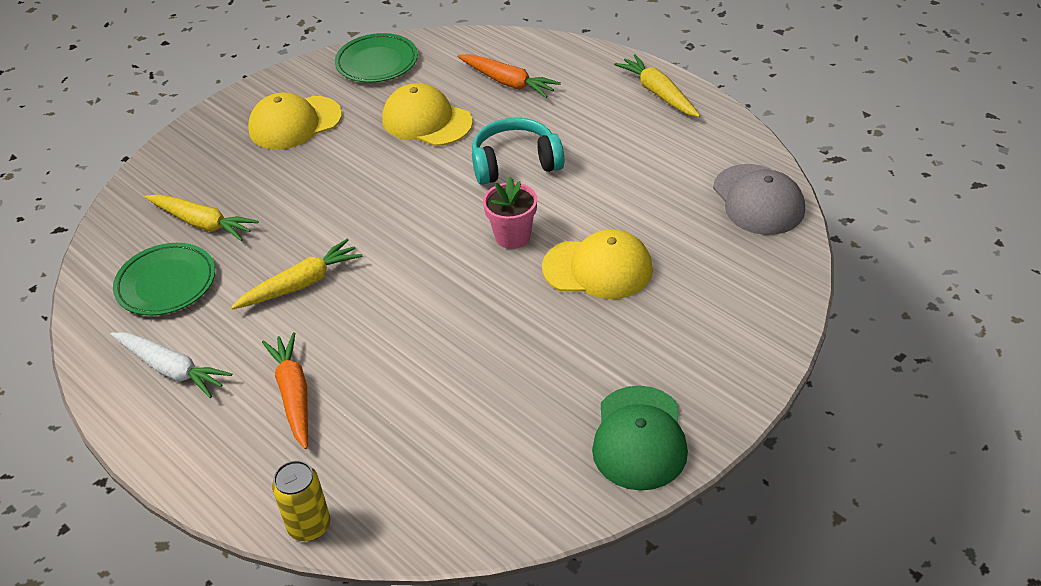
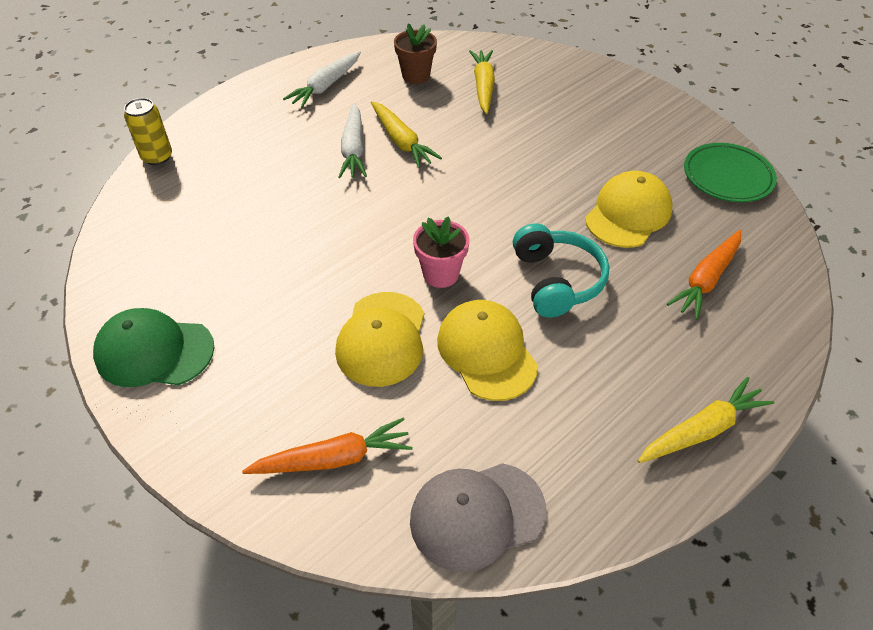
camera: 90 degrees right, 5 degrees up
(166, 283) = (416, 76): green plate -> brown flower pot
(202, 223) = (483, 86): yellow carrot -> yellow carrot turned 150 degrees clockwise
(294, 395) = (281, 144): orange carrot -> orange carrot (333, 459)
(295, 123) = (619, 127): yellow cap -> yellow cap (486, 352)
(311, 324) = (353, 149): none -> white carrot

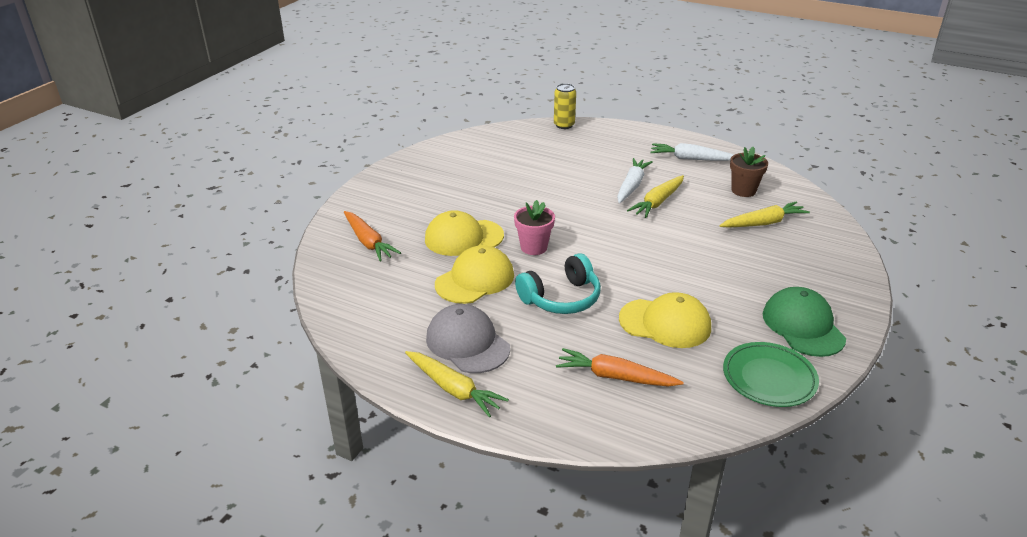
camera: 70 degrees right, 15 degrees down
(154, 351) = (415, 170): green cap -> green cap (803, 326)
(353, 149) = (632, 186): white carrot -> white carrot turned 135 degrees clockwise
(477, 515) = (348, 300): grey cap -> grey cap (467, 343)

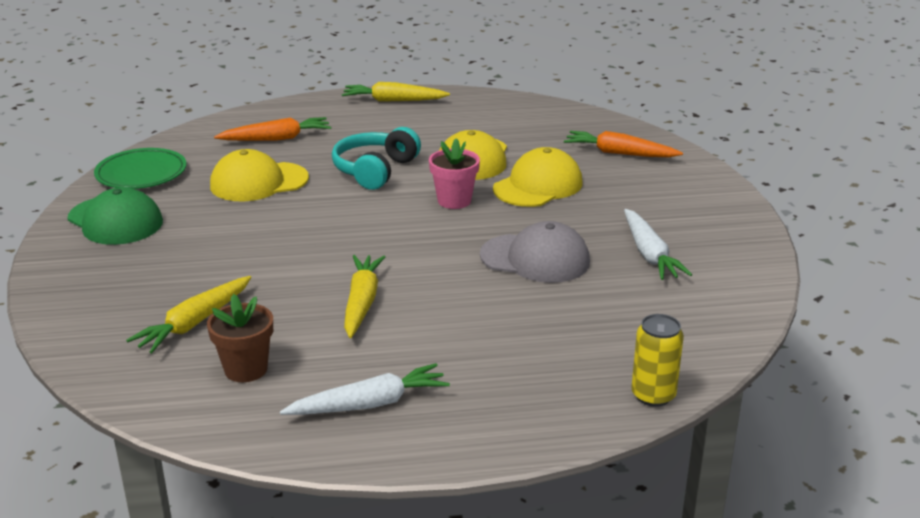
camera: 145 degrees right, 5 degrees down
(467, 343) = (418, 122): grey cap -> grey cap (535, 258)
(632, 186) = (419, 315): white carrot -> white carrot (649, 254)

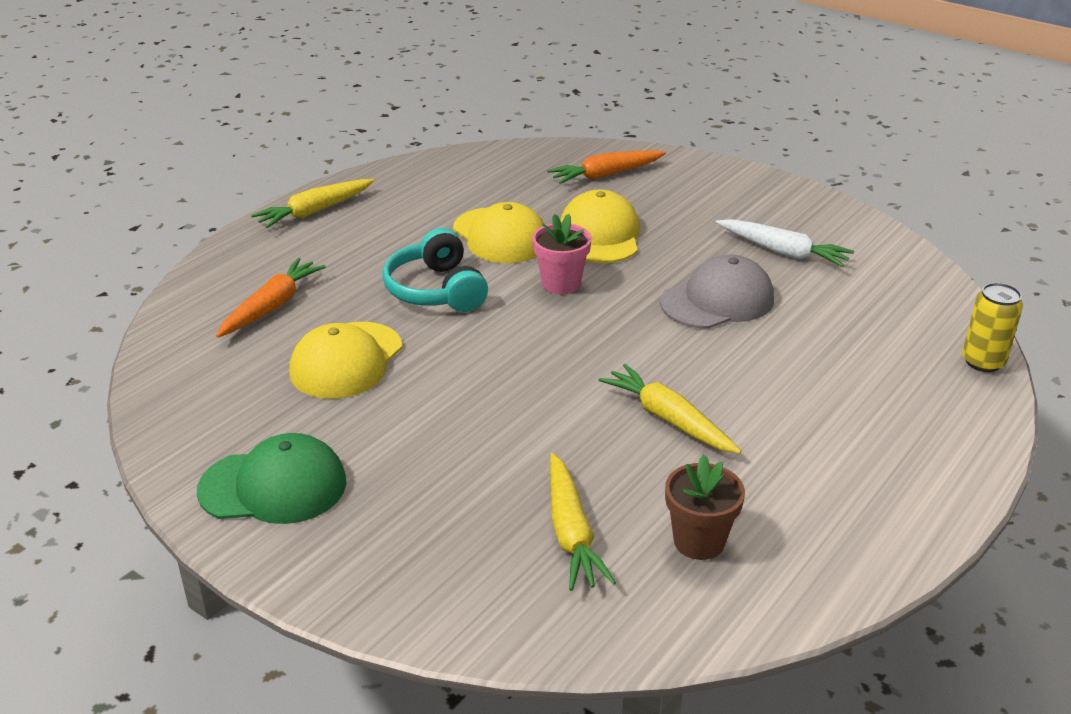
camera: 45 degrees left, 5 degrees up
(141, 174) = (195, 421): green plate -> none
(369, 404) = (842, 500): white carrot -> none

